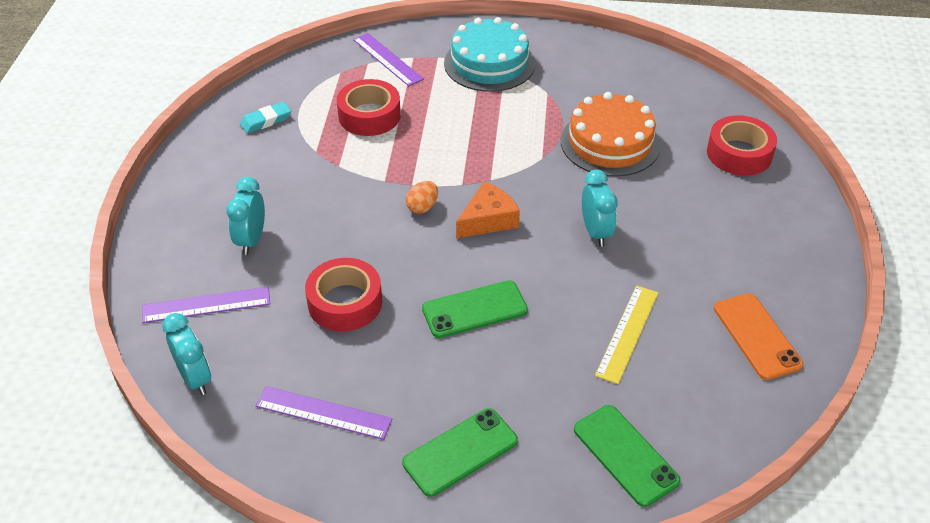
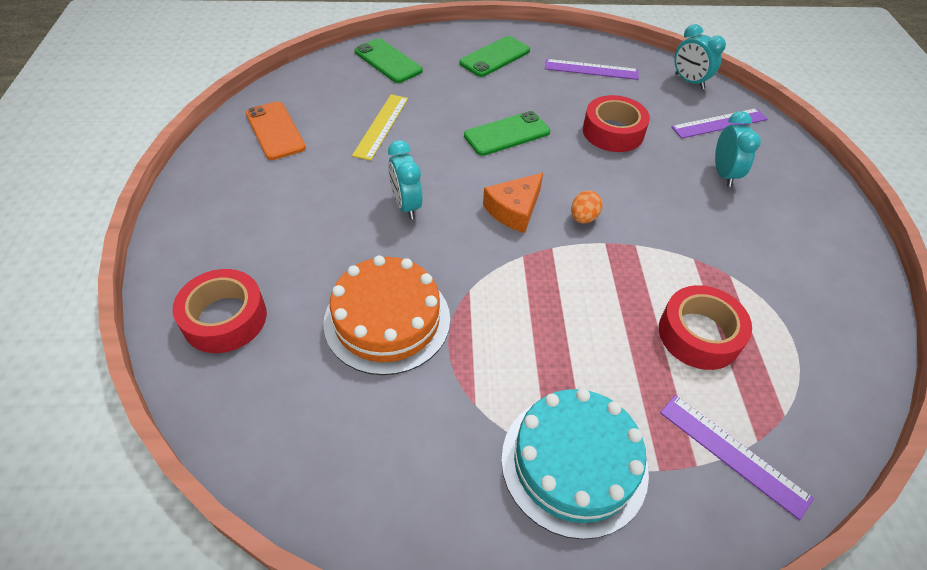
camera: 170 degrees right, 5 degrees up
(266, 121) = (817, 313): turquoise eraser -> none

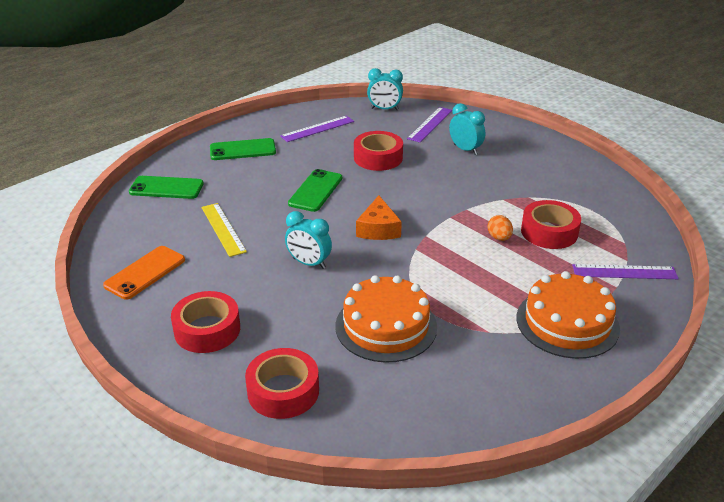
camera: 40 degrees left, 15 degrees down
(249, 215) = (207, 330): none -> red tape
(275, 131) = (145, 273): orange phone -> orange phone turned 75 degrees counterclockwise
(495, 57) = (242, 150): green phone -> green phone turned 75 degrees clockwise
(574, 463) = (567, 323): turquoise cake -> orange cake
(583, 218) = (422, 211): orange egg -> orange egg (499, 238)

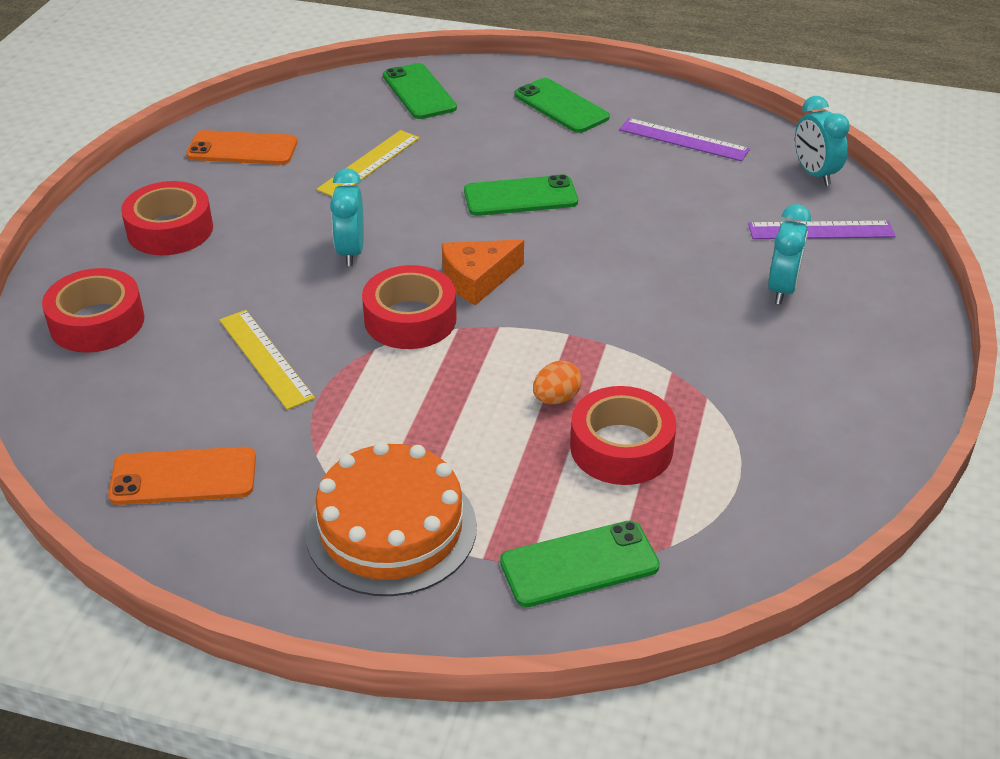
camera: 60 degrees right, 5 degrees up
(378, 158) = (663, 217): red tape -> red tape (410, 319)
(386, 326) = (265, 358): orange cake -> yellow ruler
(475, 390) = (183, 477): none -> orange phone
(624, 272) = (579, 564): purple ruler -> green phone

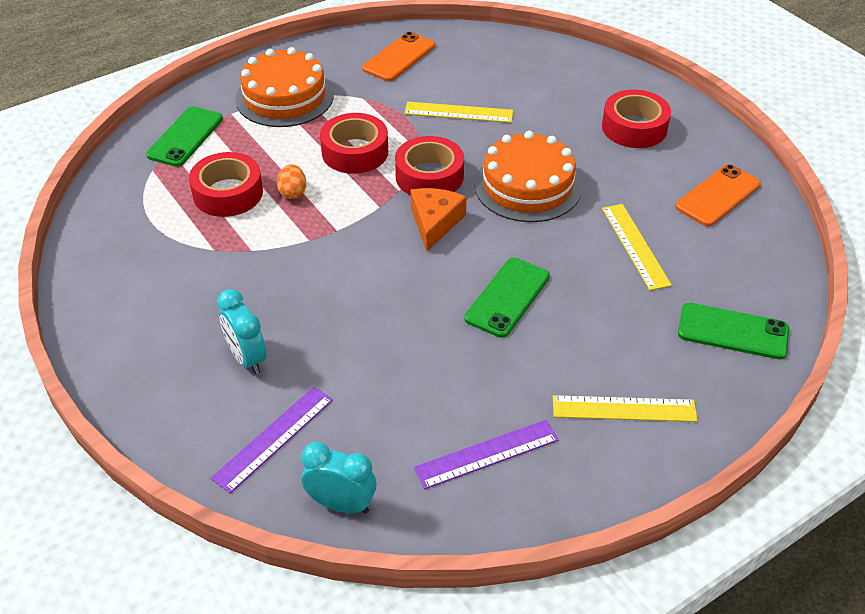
camera: 130 degrees right, 5 degrees up
(97, 322) = (560, 73): red tape -> red tape (355, 152)
(351, 252) = (527, 186): turquoise clock -> orange cake
(561, 106) = (624, 409): green phone -> yellow ruler

